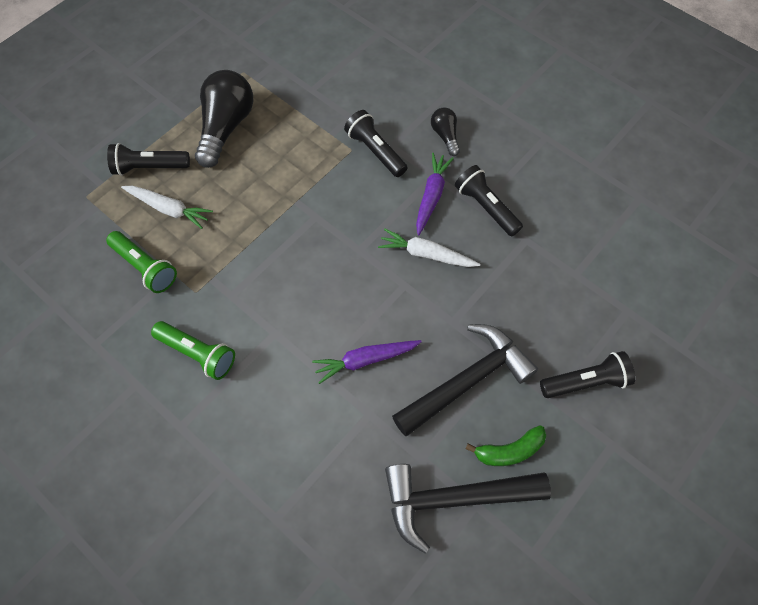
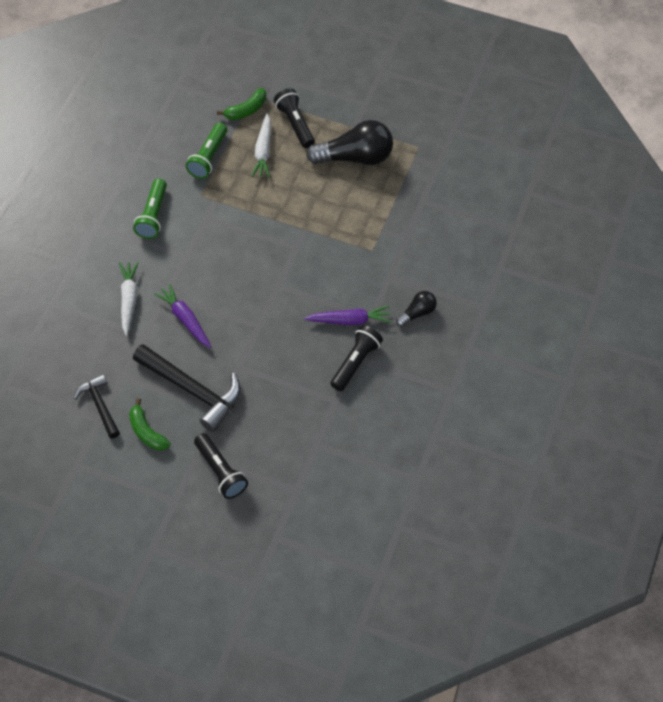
camera: 70 degrees right, 5 degrees down
(100, 208) = (246, 110): none -> green banana
(375, 151) = (378, 267): black flashlight -> none
(426, 254) = (292, 332): white carrot -> white carrot (129, 300)
(454, 499) = (100, 405): black hammer -> black hammer, size x0.58

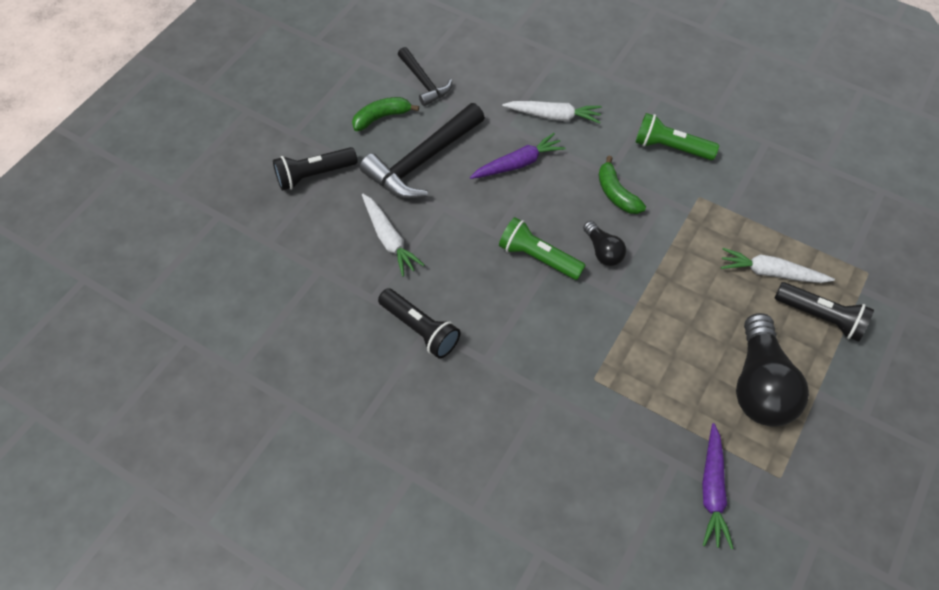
camera: 100 degrees right, 0 degrees up
(100, 405) = (424, 82): black hammer -> black hammer turned 75 degrees clockwise
(208, 157) = (760, 211): green flashlight -> green flashlight (538, 257)
(246, 110) = (844, 262): green banana -> green banana (616, 193)
(278, 400) = (389, 239): none -> white carrot
(295, 124) = (820, 317): black flashlight -> black flashlight turned 45 degrees clockwise
(350, 320) = (484, 333): purple carrot -> purple carrot (712, 490)
(417, 313) = (481, 418): black light bulb -> black light bulb (603, 251)

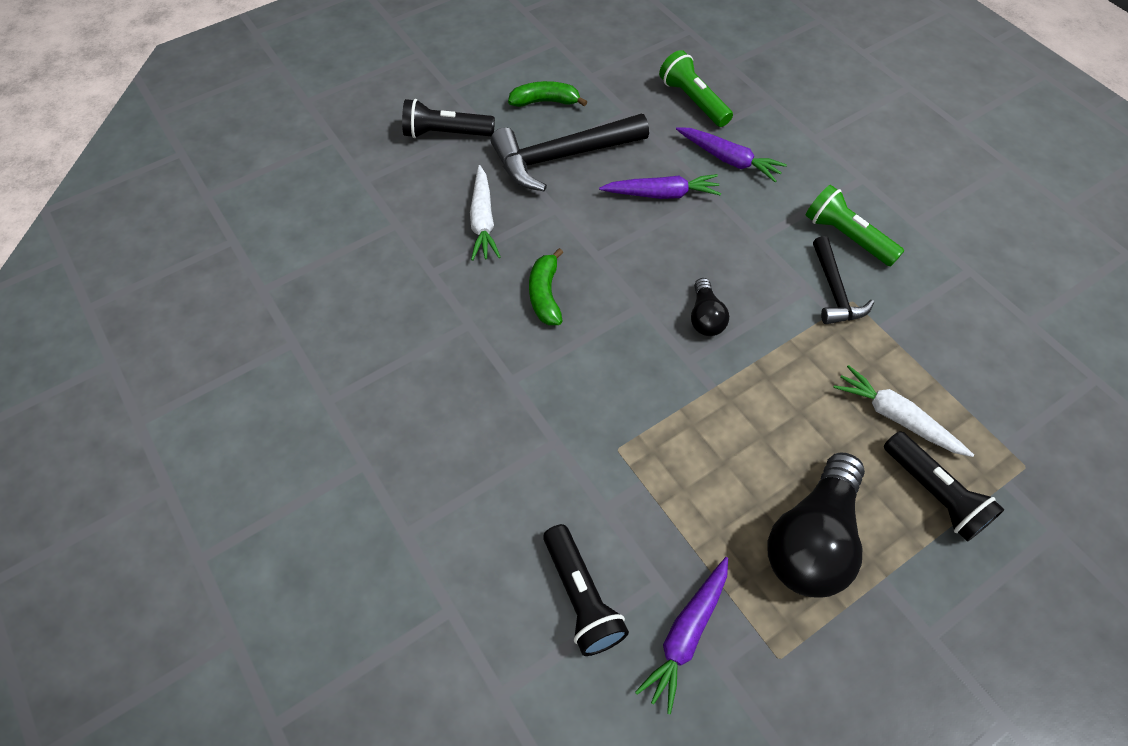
camera: 25 degrees right, 0 degrees up
(420, 329) = (461, 321): black flashlight -> black flashlight (581, 597)
(424, 82) = (608, 82): black hammer -> black hammer (834, 291)
(538, 257) = (629, 297): green flashlight -> green flashlight (693, 101)
(553, 116) = (728, 159): white carrot -> purple carrot
(616, 193) = (755, 263): green banana -> green banana (545, 294)

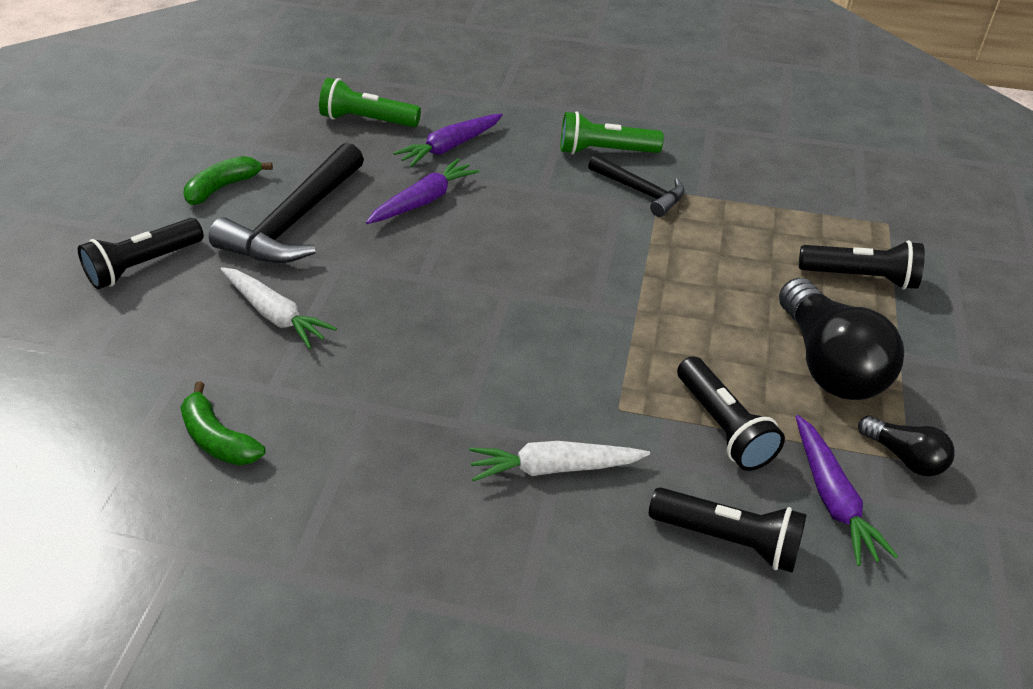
camera: 45 degrees left, 15 degrees down
(545, 294) = (411, 336): green banana -> green banana (218, 439)
(672, 520) = (723, 427): none -> black flashlight
(705, 317) = (569, 267): black light bulb -> black light bulb (904, 457)
(728, 159) = (450, 147): purple carrot -> purple carrot turned 150 degrees clockwise
(896, 417) = (780, 246): white carrot -> white carrot (554, 468)

